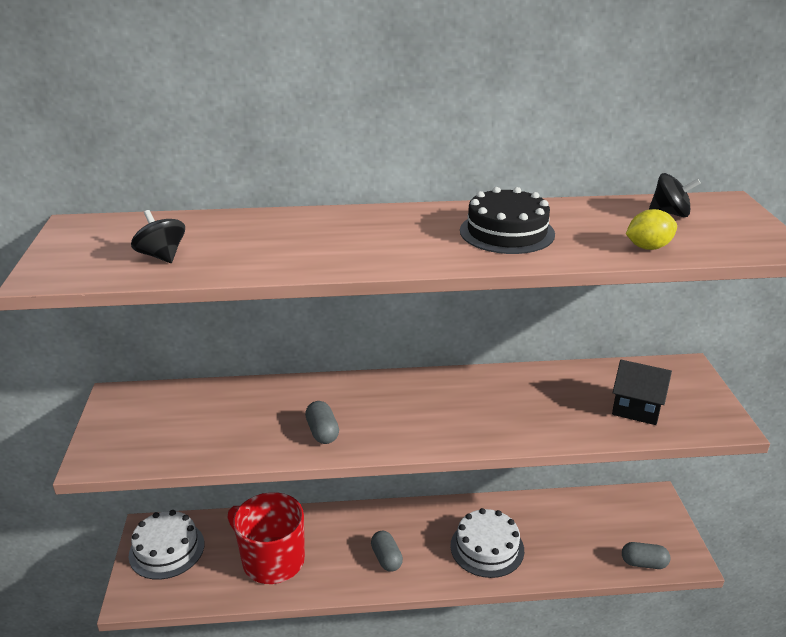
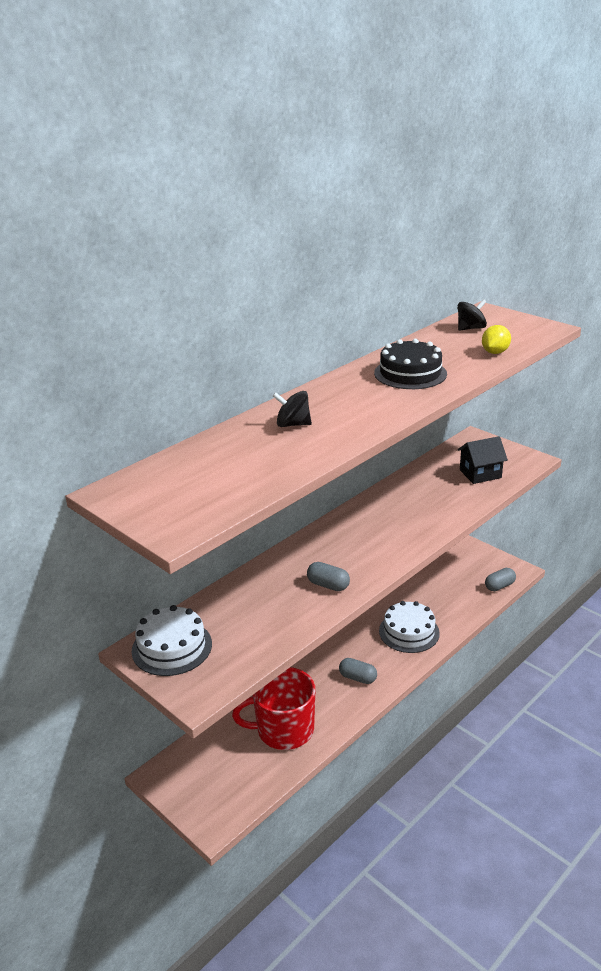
camera: 40 degrees left, 0 degrees up
(162, 256) = (231, 480): black spinning top -> black spinning top (293, 424)
(167, 549) = (195, 777): white cake -> white cake (172, 647)

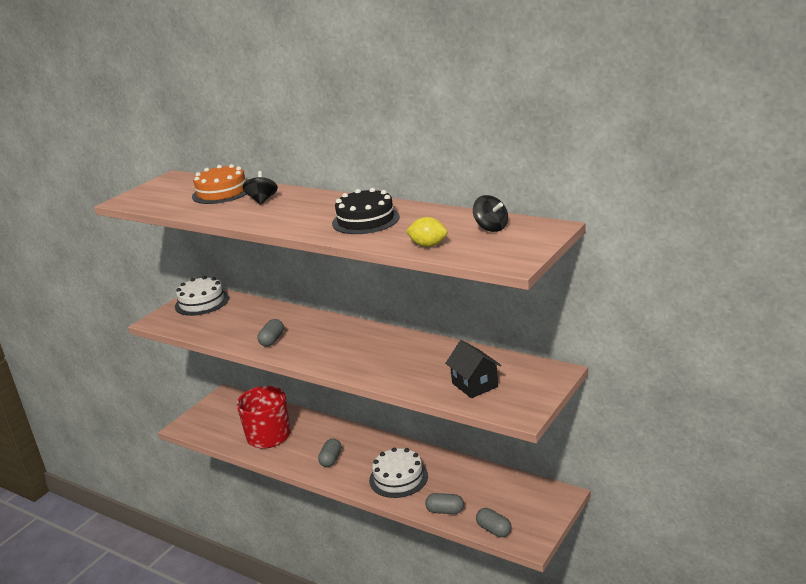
camera: 80 degrees right, 5 degrees down
(231, 451) = (222, 192): none -> orange cake
(467, 609) = (445, 511): none -> grey capsule

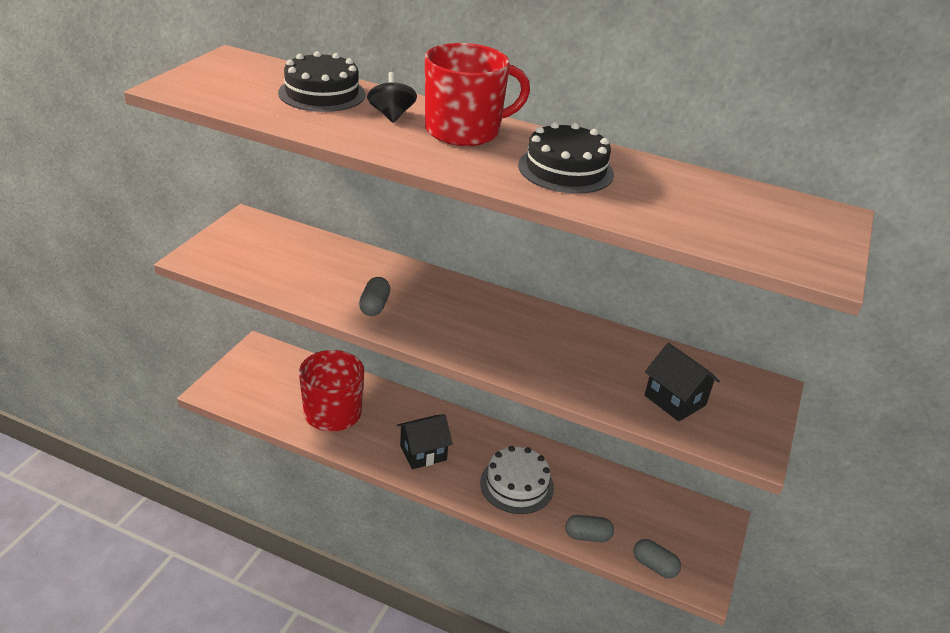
camera: 15 degrees left, 10 degrees up
(202, 302) = (254, 235): white cake -> none
(222, 192) = (322, 93): orange cake -> black cake
(308, 204) = (464, 131): none -> red mug
(331, 459) = (423, 453): grey capsule -> black house
(428, 245) = (683, 225): yellow lemon -> none
(491, 228) = (754, 205): black spinning top -> none

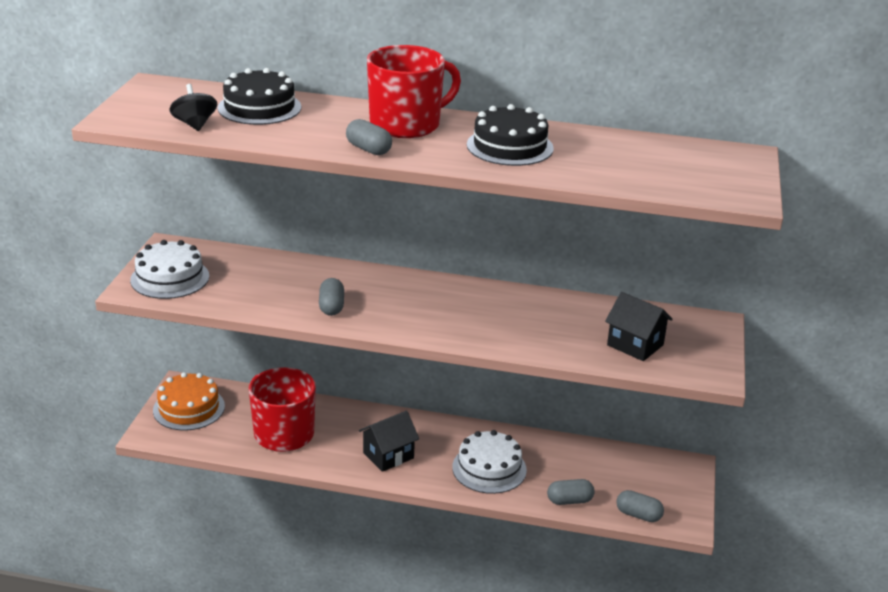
camera: 10 degrees left, 5 degrees down
(233, 251) = (170, 278): none -> white cake
(256, 371) = (189, 408): none -> orange cake
(391, 115) = (334, 119): black spinning top -> black spinning top (195, 124)
(411, 152) = (368, 149): none -> grey capsule

